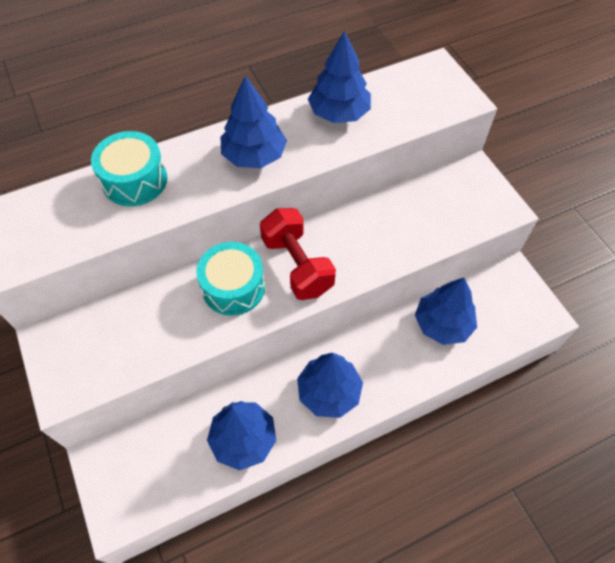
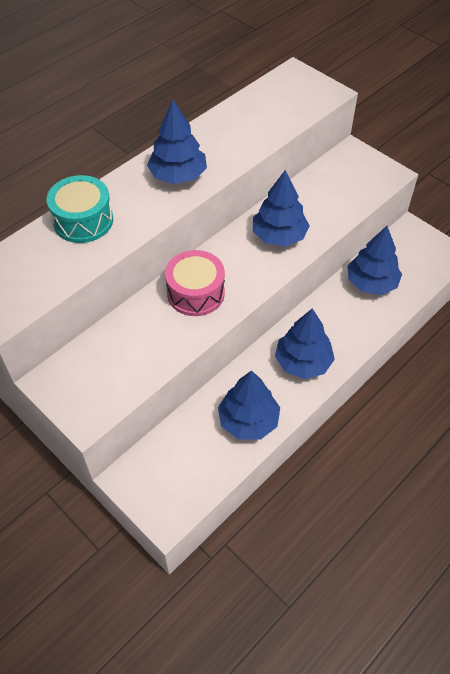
camera: 20 degrees left, 5 degrees down
(233, 287) = (195, 293): turquoise drum -> pink drum
(297, 265) = (241, 261): red dumbbell -> none
(339, 113) = (232, 126): blue tree -> blue tree (279, 235)

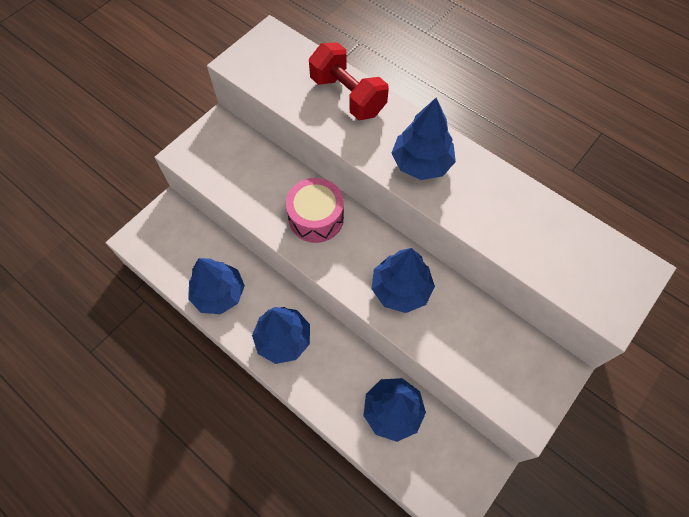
camera: 85 degrees right, 10 degrees up
(83, 220) = (347, 96): turquoise drum -> red dumbbell

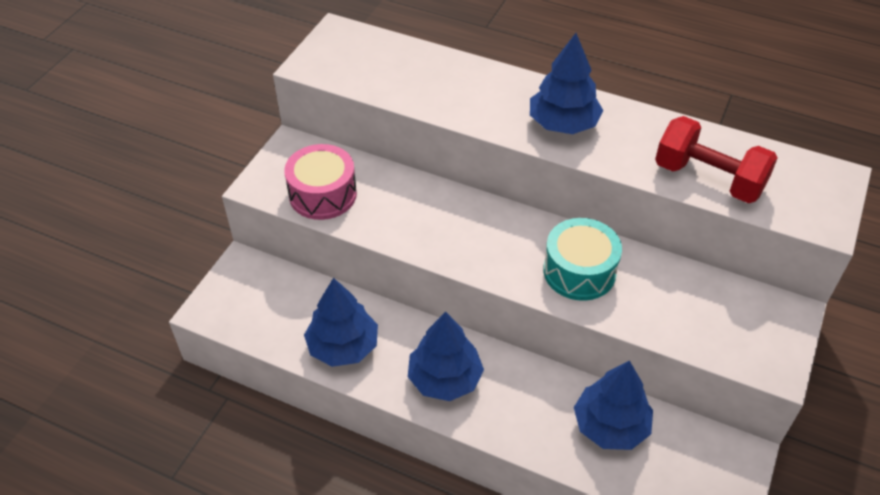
camera: 15 degrees left, 15 degrees down
(316, 218) = (450, 220): pink drum -> pink drum (323, 194)
(347, 96) = (453, 75): red dumbbell -> red dumbbell (708, 179)
(401, 289) = (579, 271): blue tree -> turquoise drum

